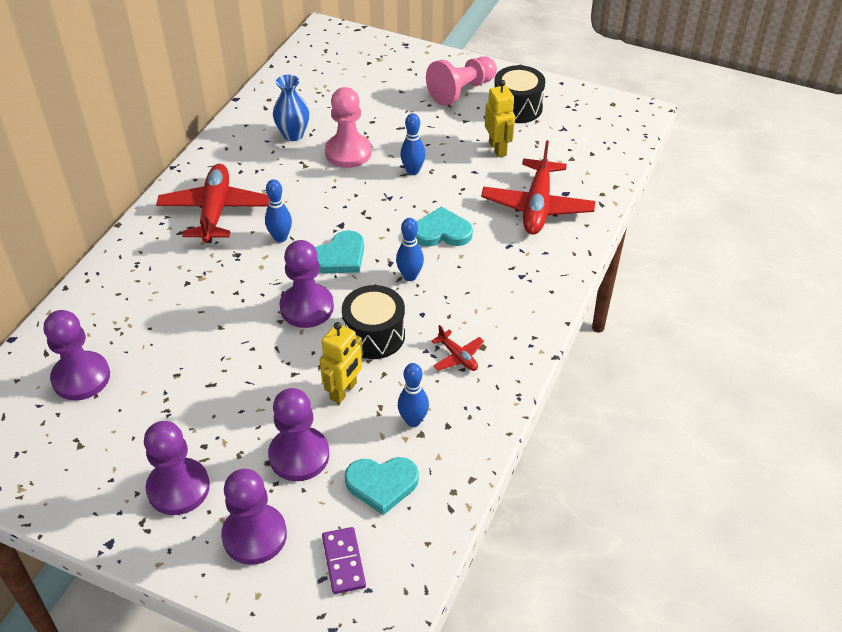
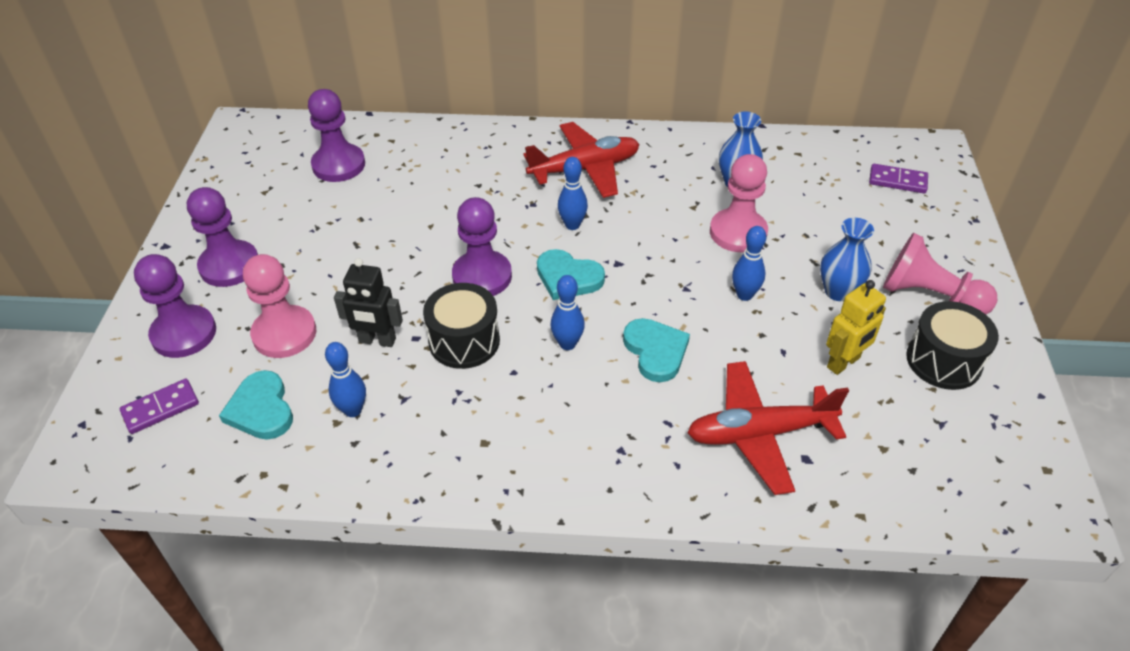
camera: 70 degrees right, 0 degrees up
(299, 455) = (284, 334): purple pawn -> pink pawn
(343, 391) = (377, 341): yellow robot -> black robot
(346, 60) = (897, 181): none -> purple domino
(435, 127) = (838, 291): none -> blue vase
(458, 356) = (460, 423): red plane -> none

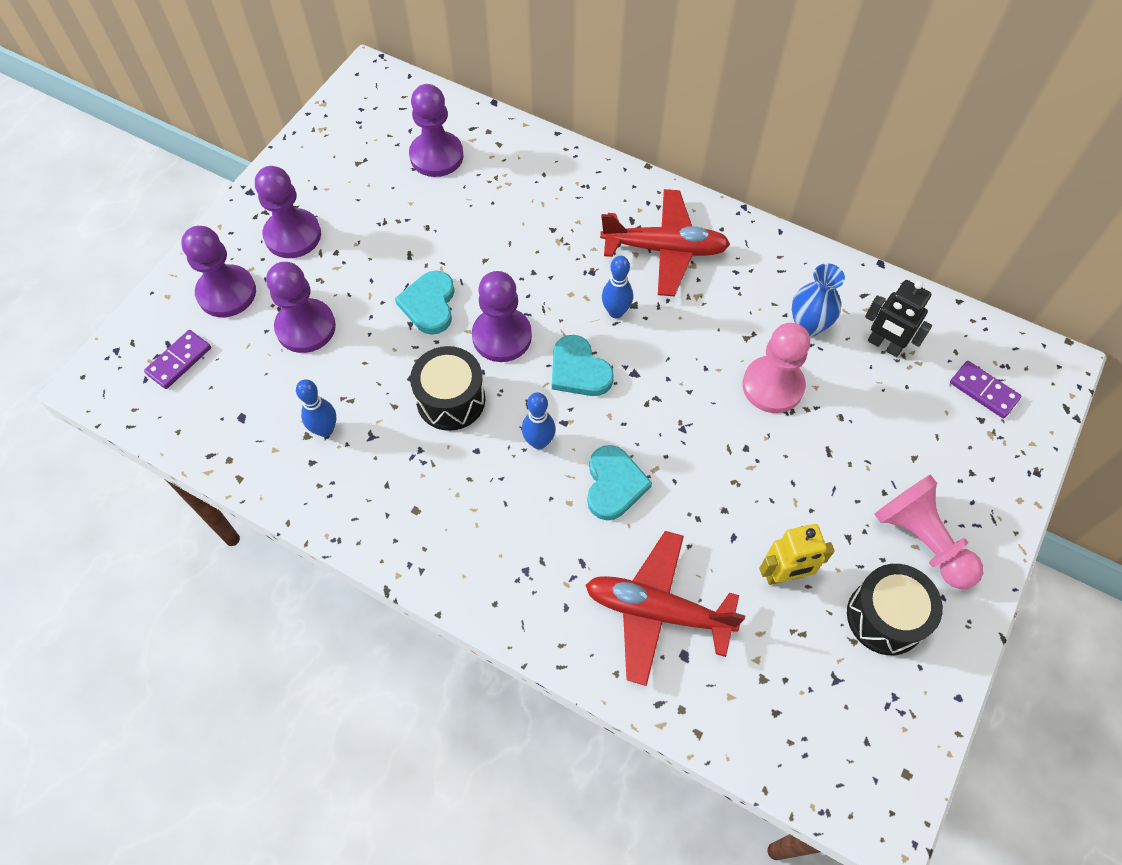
camera: 25 degrees right, 15 degrees up
(160, 408) = (179, 361): purple domino -> purple domino turned 45 degrees counterclockwise
(261, 409) = (254, 396): turquoise heart -> turquoise heart (429, 304)
(284, 334) = (306, 327): pink pawn -> purple pawn
(377, 341) = (378, 367): black robot -> black robot (884, 345)
(744, 295) = (735, 460): blue bowling pin -> none
(838, 291) = (830, 495): blue vase -> none

